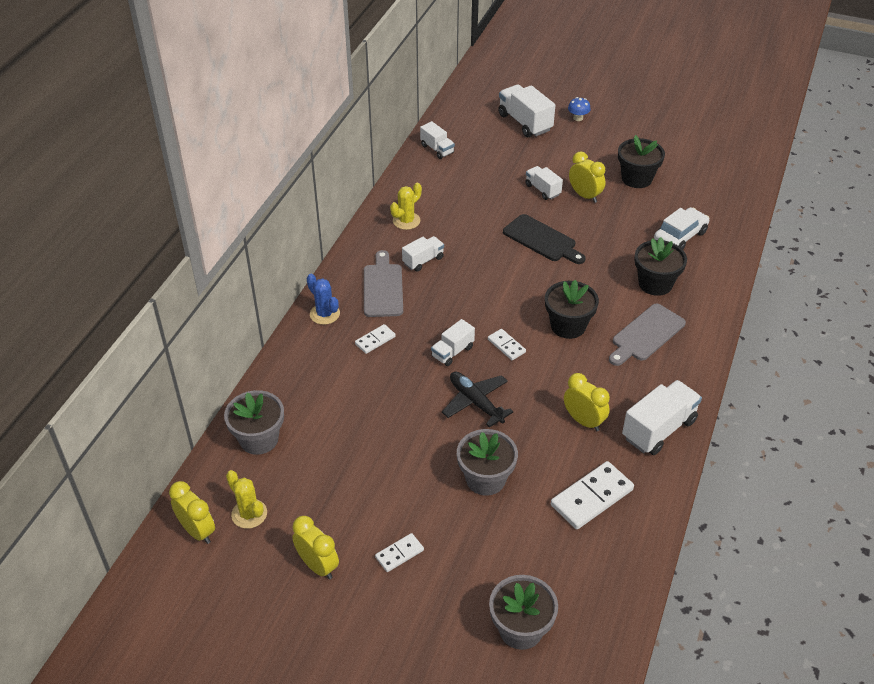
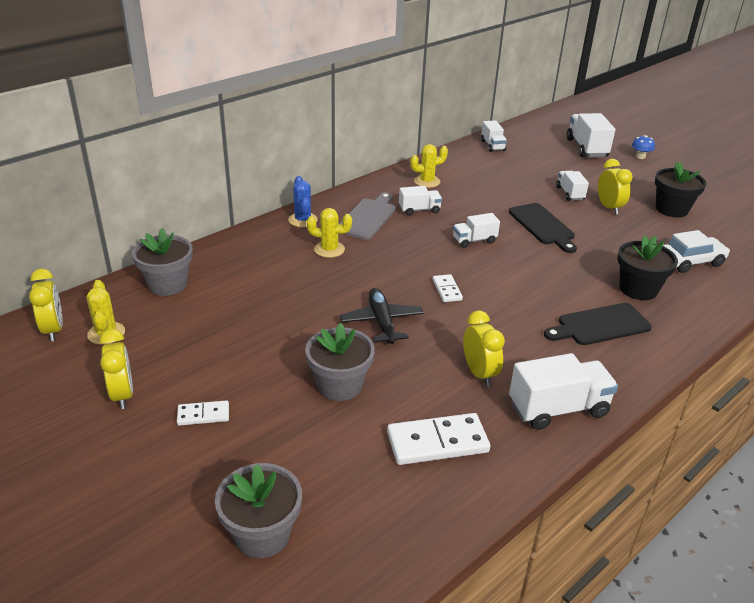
camera: 25 degrees right, 10 degrees down
(375, 340) = (329, 249): white domino -> yellow cactus
(452, 352) = (391, 278): white truck -> white truck (474, 240)
(568, 326) = (521, 294): black flower pot -> none
(646, 334) = (600, 325): grey cutting board -> black cutting board

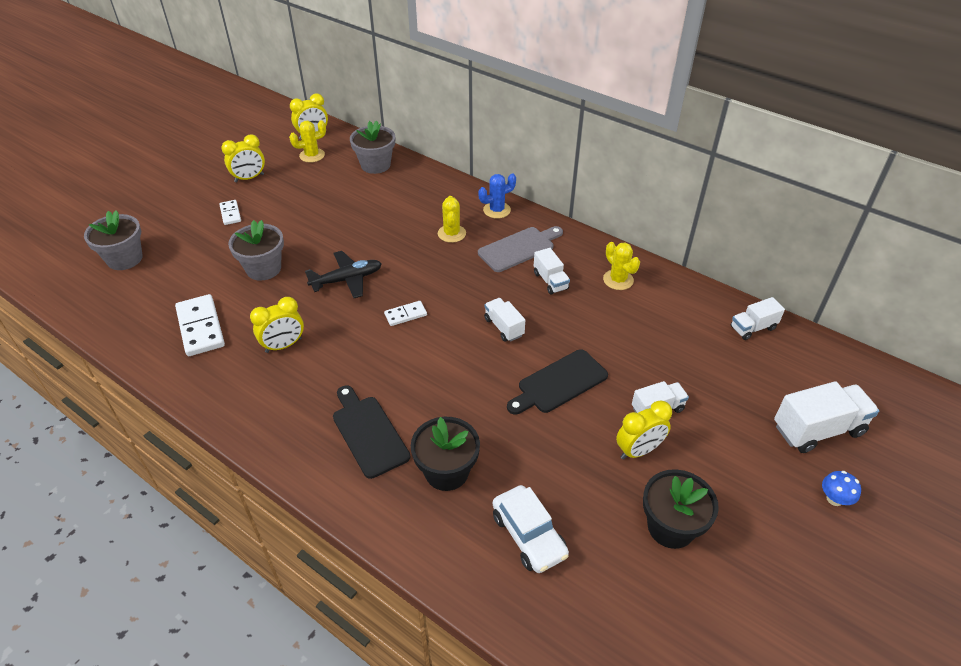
camera: 80 degrees right, 10 degrees up
(368, 217) = (519, 248): grey cutting board -> grey cutting board turned 45 degrees counterclockwise
(558, 409) = (239, 399): white truck -> none

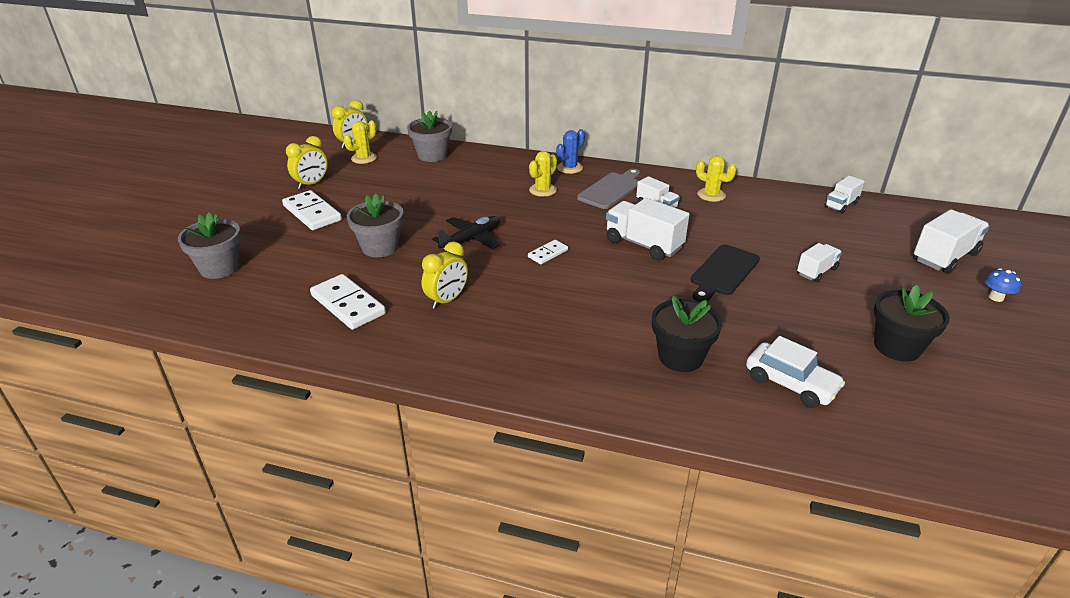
camera: 20 degrees left, 10 degrees down
(230, 214) = (312, 213): white domino -> white domino, size x1.84
(368, 433) = (584, 346): black cutting board -> none
(451, 233) = (543, 190): yellow cactus -> yellow cactus turned 60 degrees clockwise
(504, 327) = (643, 244): white truck -> white truck, size x1.69
(638, 450) = (826, 302): yellow clock -> none

